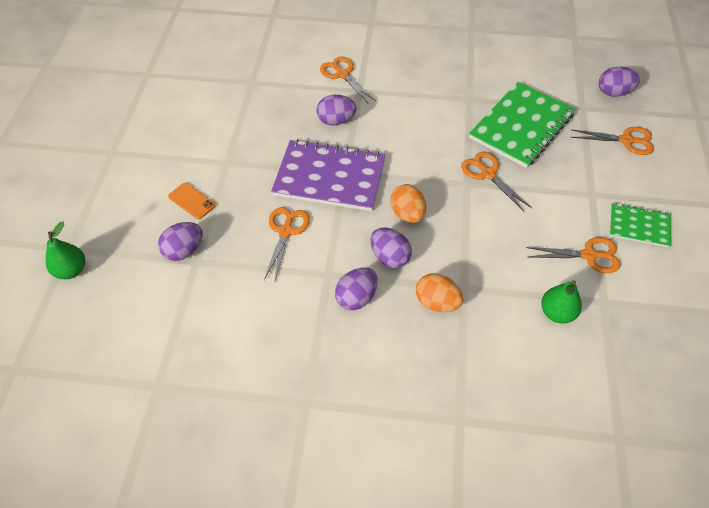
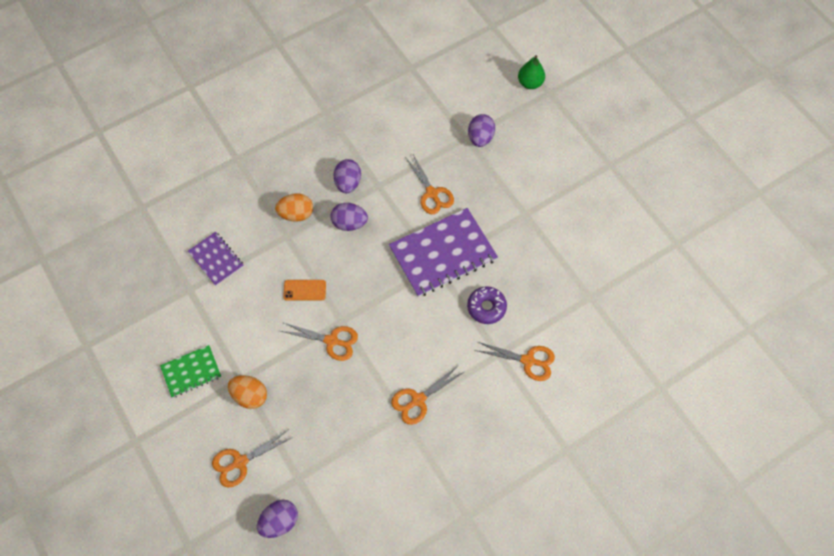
camera: 140 degrees right, 10 degrees up
(191, 201) = (514, 170): orange phone -> orange phone (304, 290)
(336, 121) = (486, 307): purple egg -> purple donut
(407, 214) = (363, 263): orange egg -> orange egg (250, 396)
(521, 126) = (337, 413): green notebook -> none
(557, 313) = (216, 259): green pear -> purple notebook
(589, 255) = (216, 319): orange scissors -> orange scissors (418, 400)

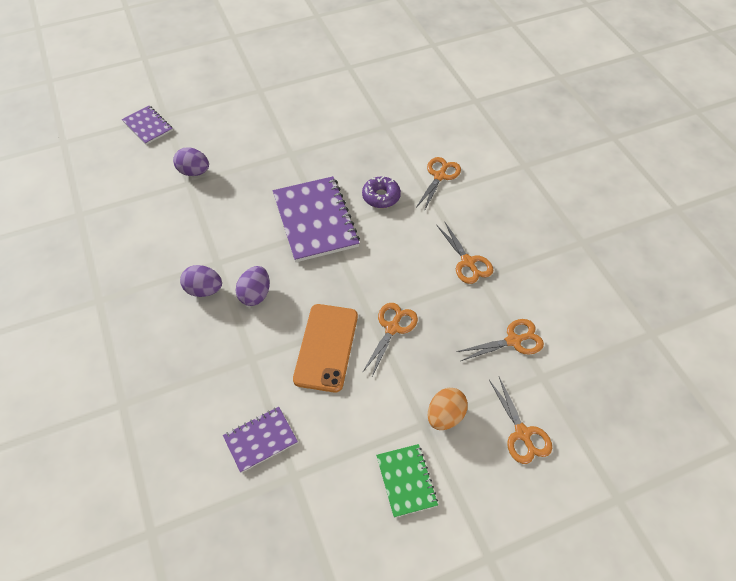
camera: 80 degrees left, 10 degrees down
(279, 521) = (589, 399): purple egg -> none
(296, 214) = (226, 345): orange egg -> none
(304, 290) = (326, 347): orange phone -> orange phone, size x1.96
(432, 193) = (244, 219): orange scissors -> orange scissors (513, 341)
(530, 83) = (148, 126): green pear -> purple notebook

